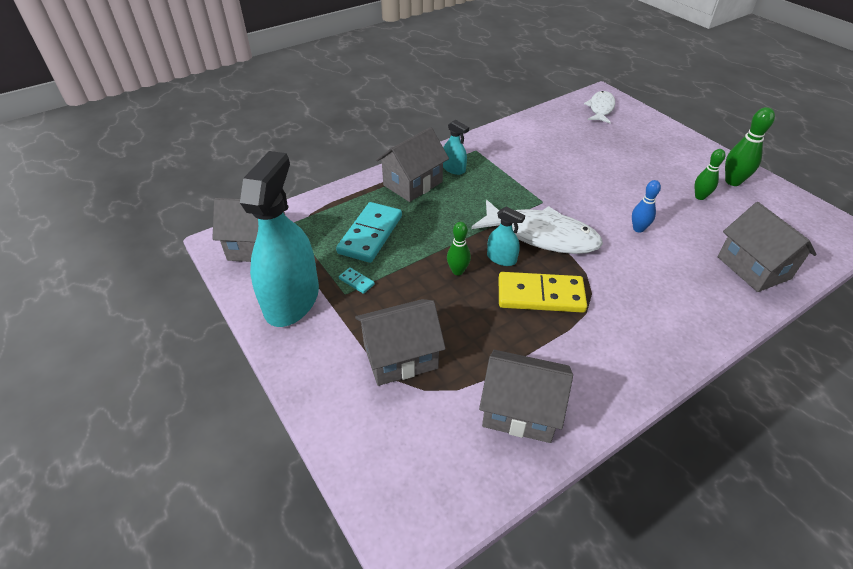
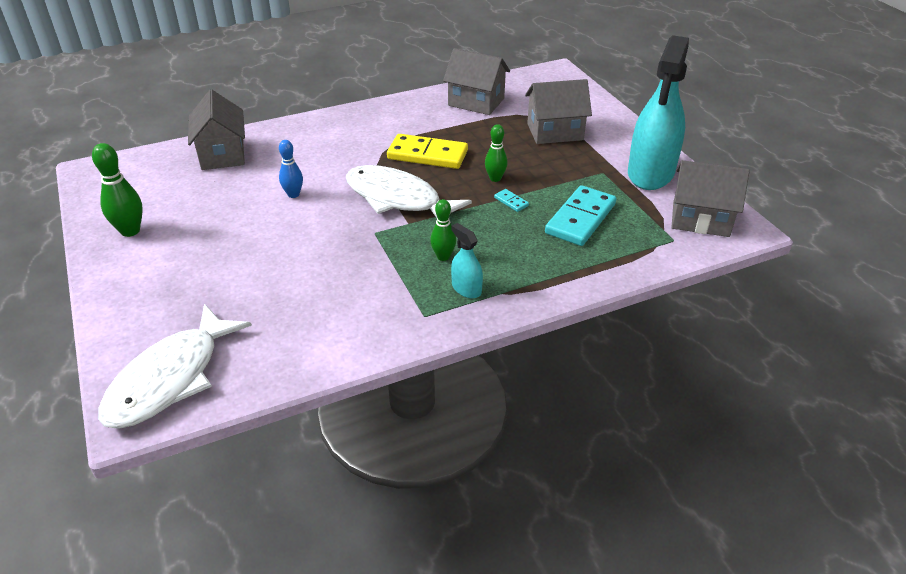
camera: 170 degrees left, 5 degrees down
(356, 281) = (592, 180): turquoise domino -> turquoise domino (511, 201)
(413, 183) = (526, 273): grey house -> none
(501, 258) = (449, 184): turquoise spray bottle -> none
(600, 108) = (170, 378): white fish -> white fish, size x1.64
(700, 196) = (191, 218): green bowling pin -> green bowling pin (443, 257)

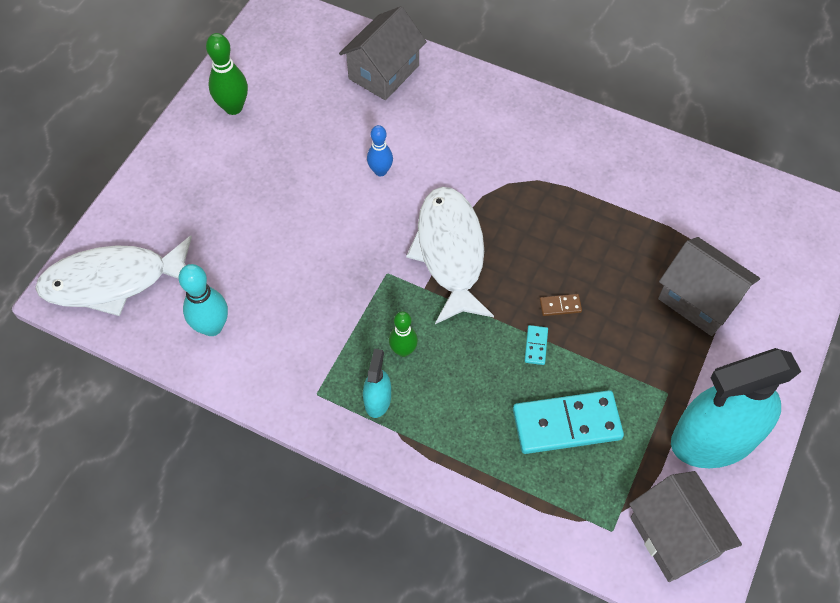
camera: 50 degrees right, 20 degrees up
(295, 341) = (212, 327): none -> turquoise bowling pin
(427, 155) = (541, 222): yellow domino -> none
(476, 102) = (679, 190): grey house -> none
(495, 178) = (560, 306): green bowling pin -> brown domino

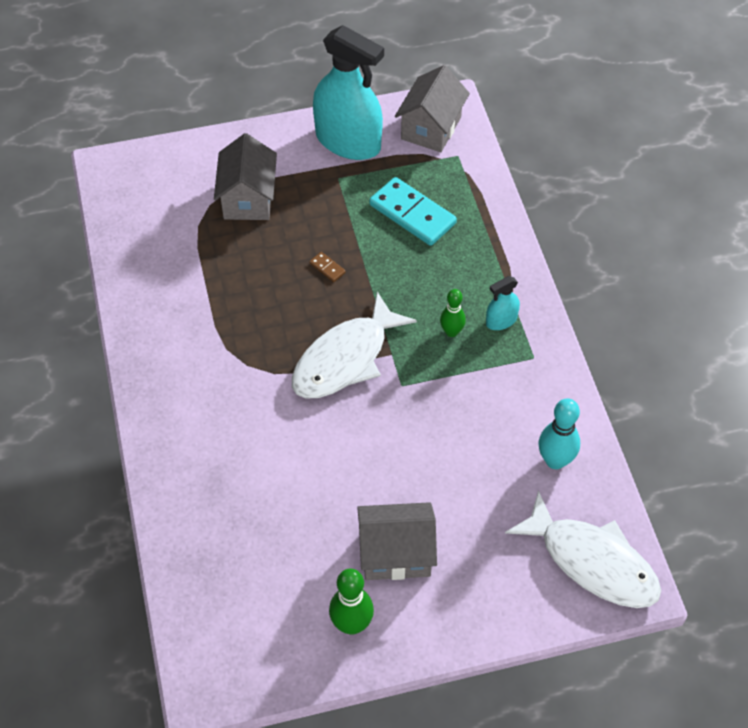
camera: 130 degrees left, 5 degrees down
(380, 171) = (314, 457): blue bowling pin -> none
(384, 72) = (205, 534): grey house -> grey house (396, 554)
(536, 346) = (372, 262): turquoise domino -> none

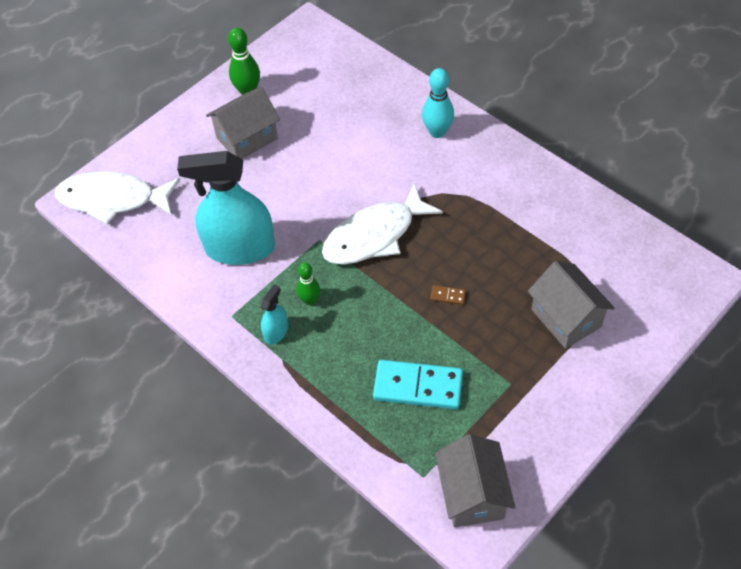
camera: 150 degrees right, 0 degrees up
(345, 359) = (375, 235): white fish -> white fish turned 135 degrees counterclockwise
(348, 141) = (535, 429): turquoise spray bottle -> turquoise spray bottle (240, 248)
(555, 460) = (172, 249): turquoise bowling pin -> turquoise bowling pin (437, 132)

